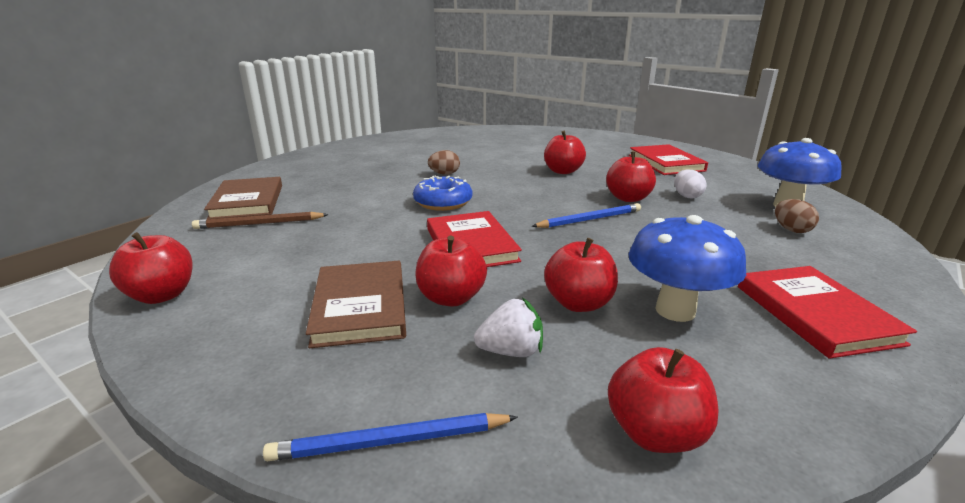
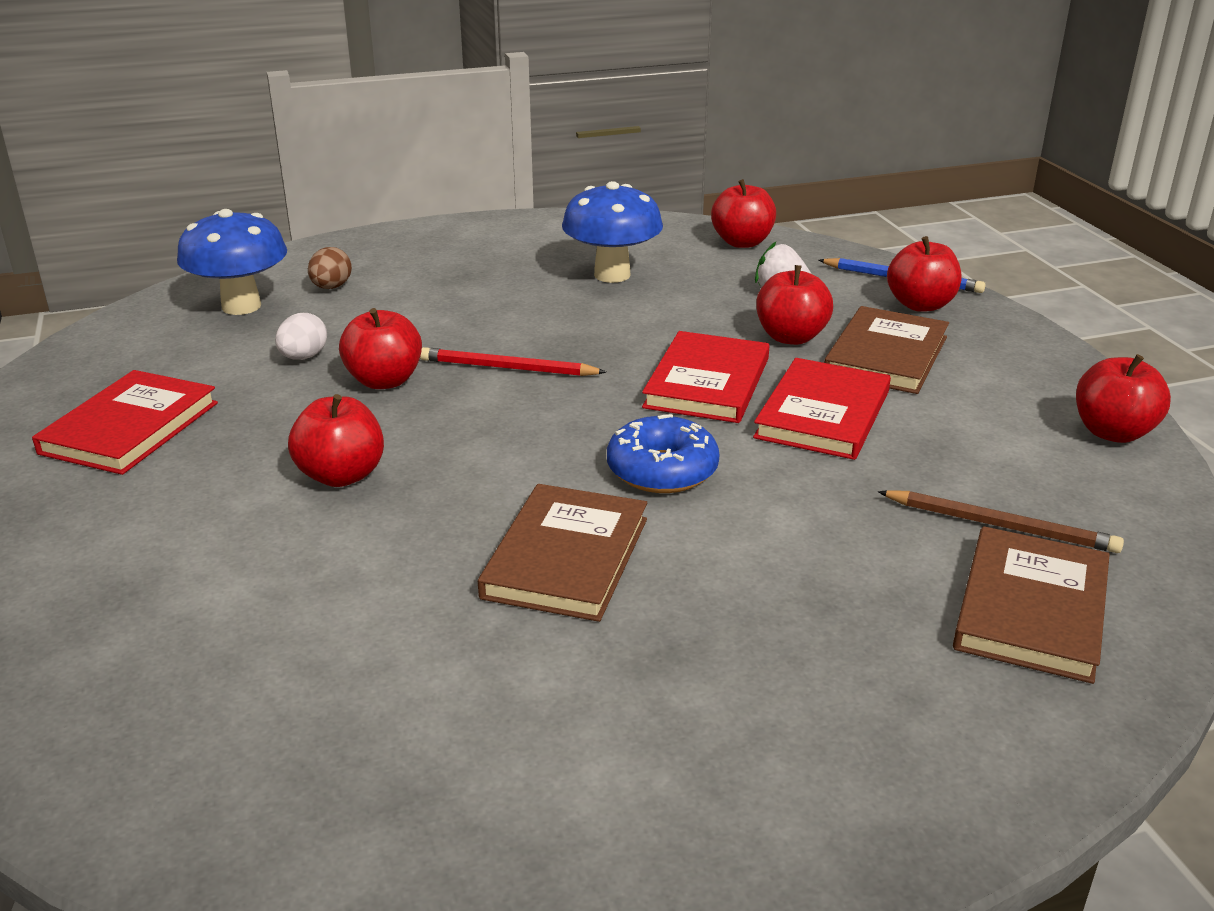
camera: 145 degrees left, 5 degrees up
(444, 174) = (566, 558): brown egg -> brown book
(578, 303) = (681, 300): red apple -> red apple (920, 305)
(589, 219) = (507, 368): blue pencil -> red pencil
(815, 314) = (515, 245): red book -> red book (822, 414)

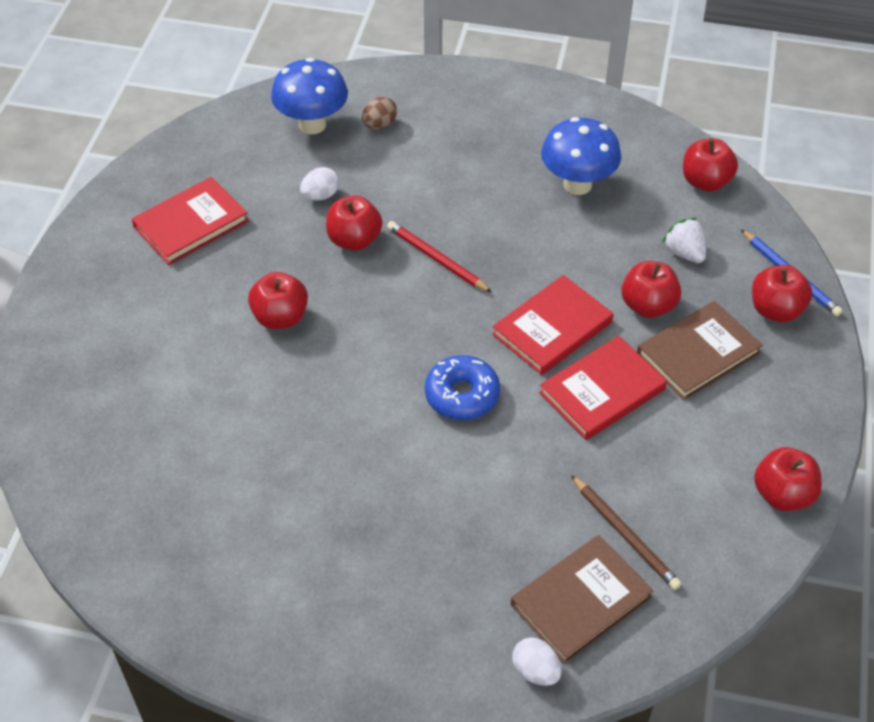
camera: 30 degrees right, 20 degrees up
(566, 558) = (358, 440): brown book -> none
(1069, 708) = (535, 671): none -> white egg

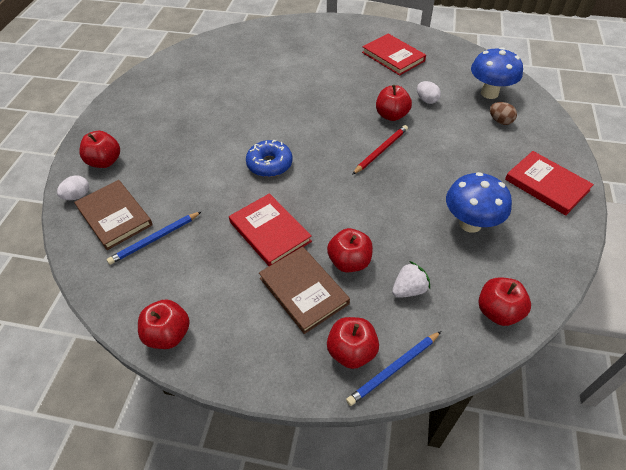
camera: 90 degrees right, 0 degrees up
(280, 317) = (327, 92): red apple -> red apple (105, 162)
(552, 328) = (325, 207): red book -> red book (546, 185)
(625, 534) = (155, 239): brown pencil -> blue pencil

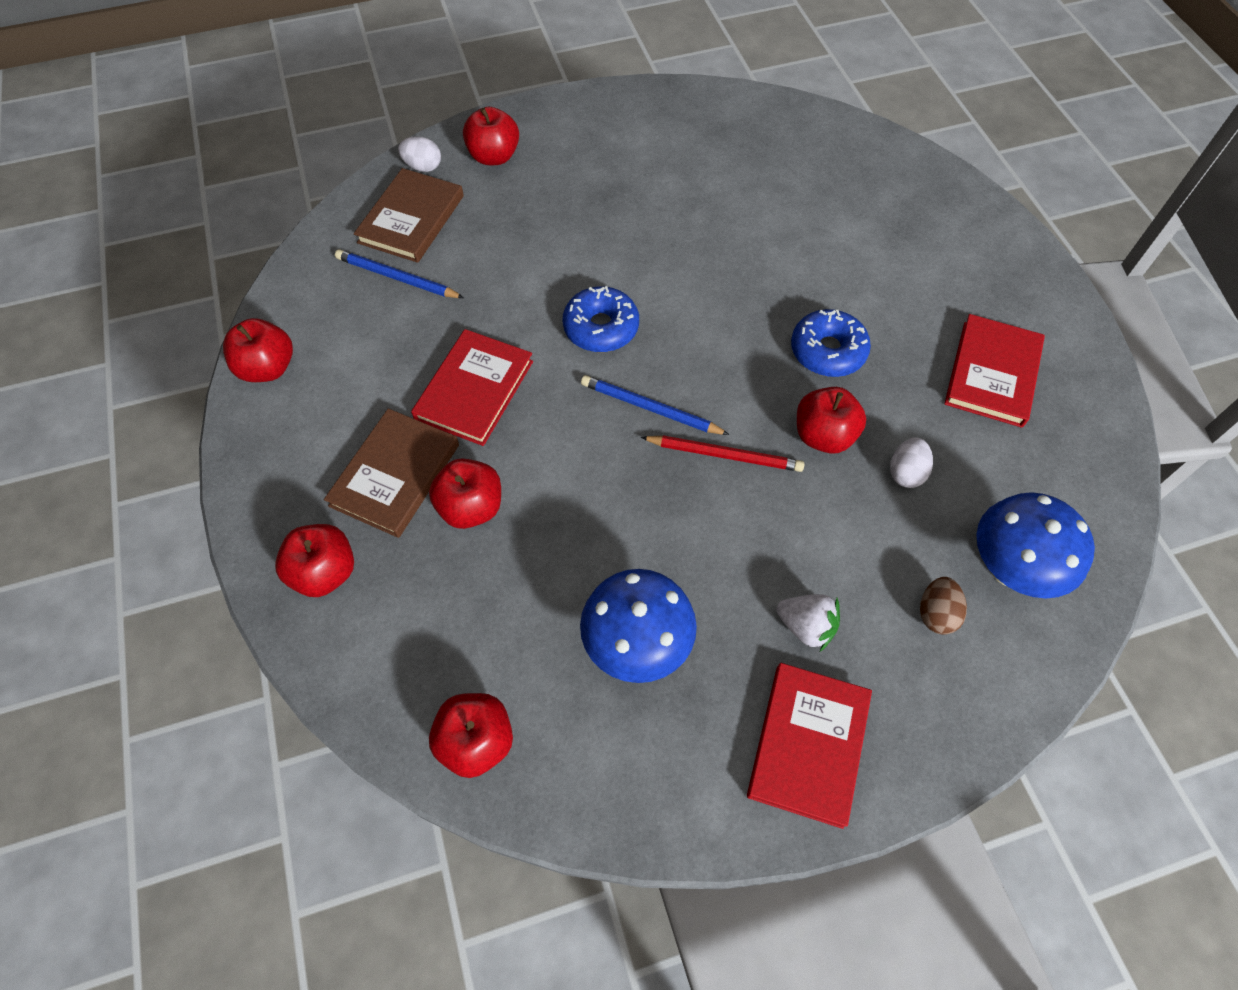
camera: 60 degrees right, 10 degrees up
(346, 95) = (827, 351): none -> blue donut
(394, 369) = (319, 634): blue pencil -> blue pencil (650, 408)
(409, 289) = (459, 603): white strawberry -> white strawberry (806, 626)

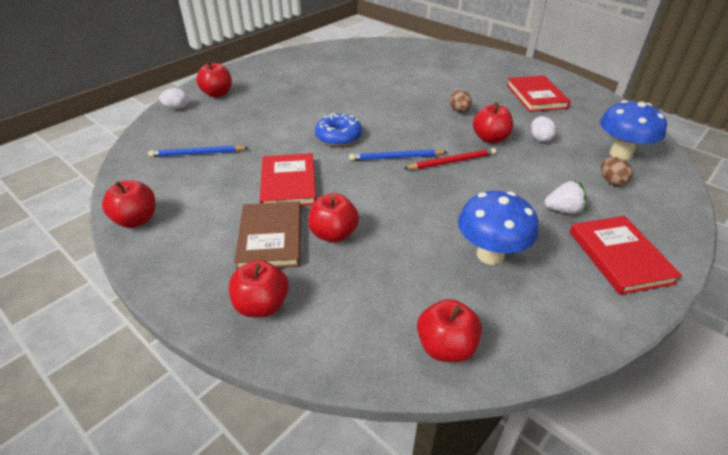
camera: 30 degrees left, 20 degrees down
(411, 219) = (186, 129): brown book -> none
(827, 351) = (459, 111): blue donut -> brown egg

